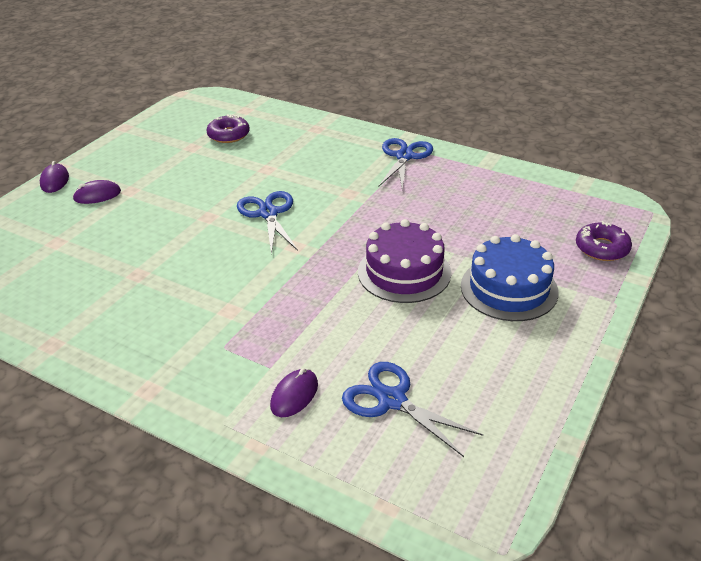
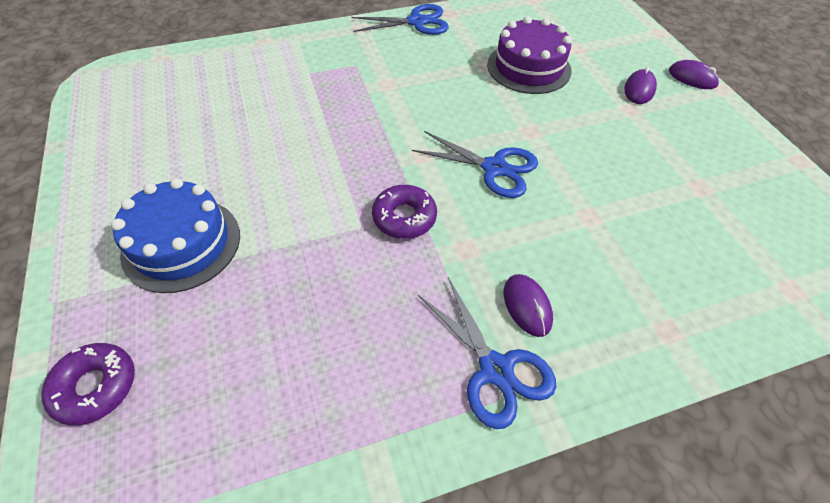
camera: 130 degrees right, 15 degrees up
(228, 135) = (713, 231): purple donut -> purple donut (404, 217)
(294, 395) = (274, 69): purple mouse -> purple mouse (527, 306)
(392, 400) = (207, 101): blue scissors -> blue scissors (417, 22)
(404, 272) = (298, 194): purple cake -> purple cake (529, 67)

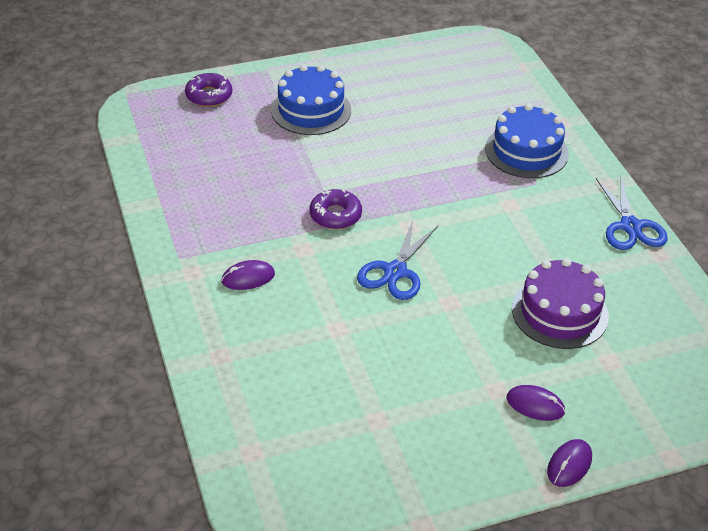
camera: 90 degrees right, 10 degrees down
(306, 67) = (526, 151): none -> blue cake
(495, 369) = (199, 257): blue scissors -> none

